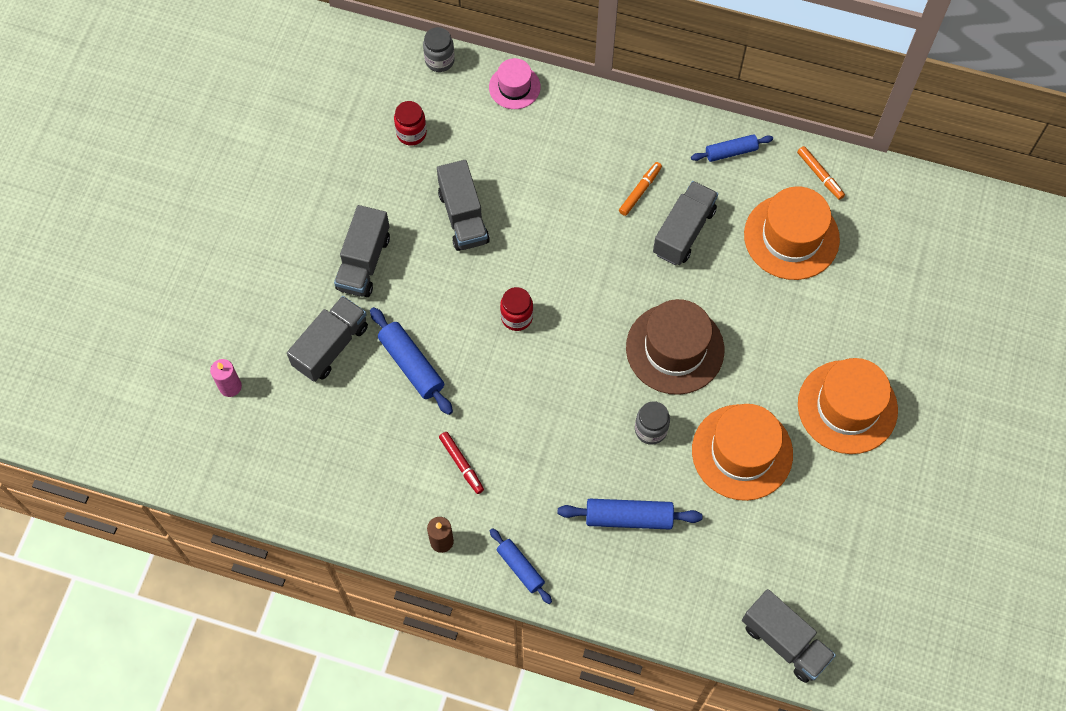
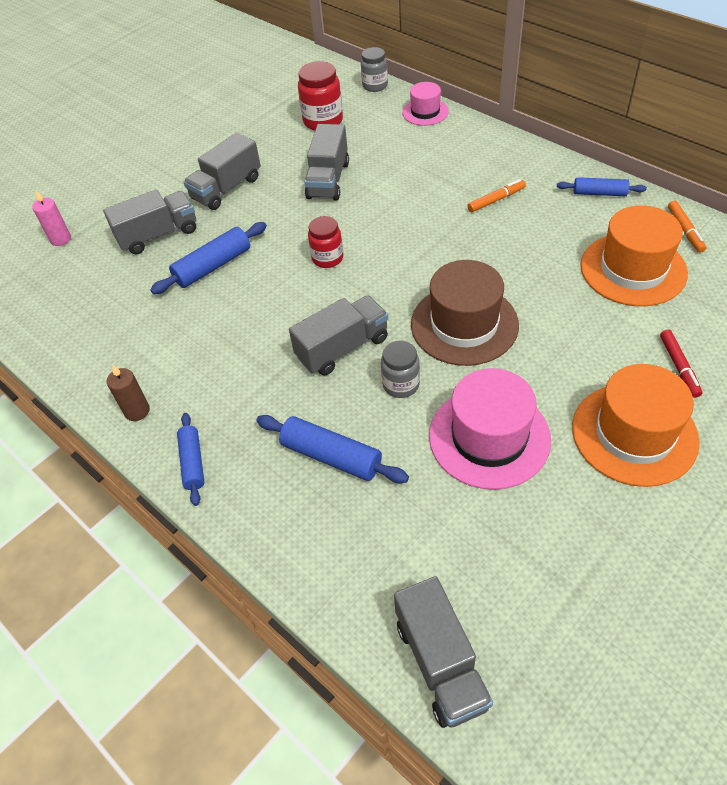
camera: 30 degrees right, 15 degrees down
(411, 133) = (323, 121): red jar -> red jar, size x1.50
(411, 365) = (213, 266): blue rolling pin -> blue rolling pin turned 60 degrees clockwise
(461, 464) = (201, 354): red marker -> red marker (679, 366)
(684, 231) = (522, 238): grey truck -> grey truck (342, 348)
(742, 452) = (489, 437): orange hat -> pink hat

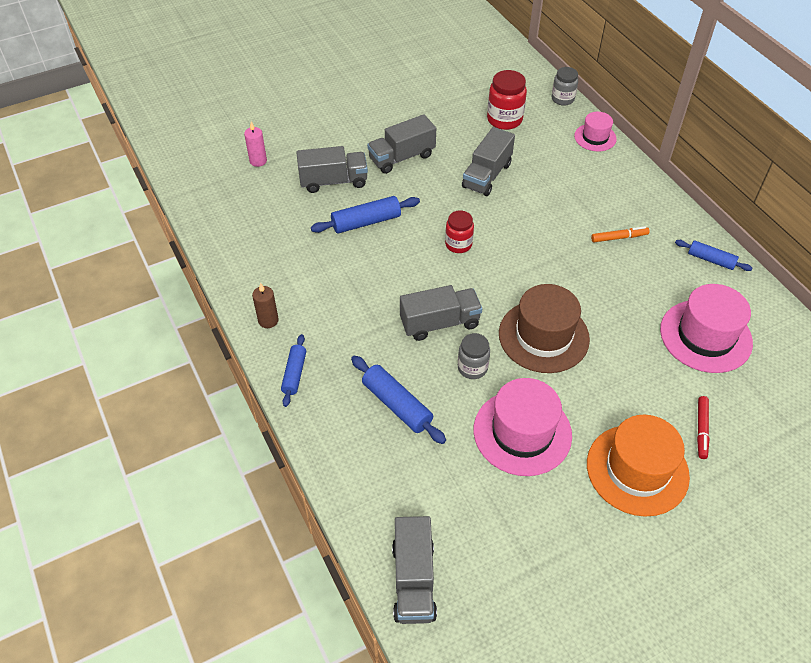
camera: 15 degrees right, 0 degrees up
(633, 269) = (705, 336): orange hat -> pink hat
(685, 230) = (768, 317): orange marker -> none

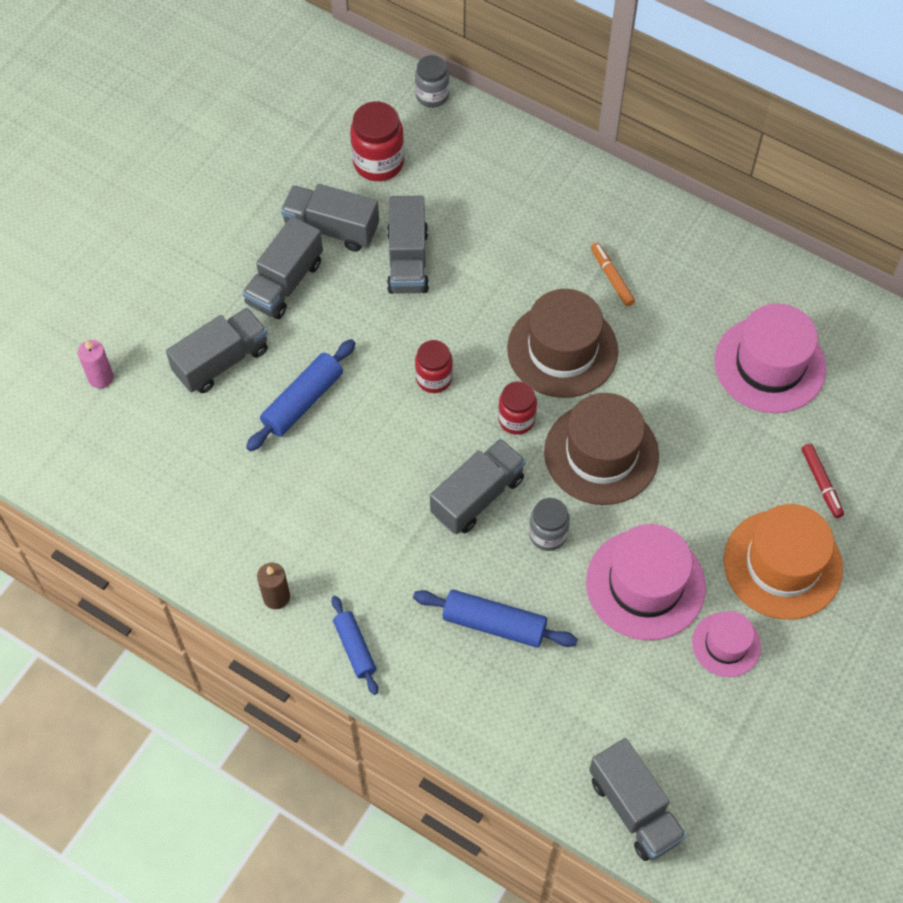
camera: 30 degrees left, 10 degrees up
(451, 141) = (331, 228): none -> grey truck
(497, 290) = (516, 419): none -> red jar
(557, 264) = (562, 350): none -> brown hat
(595, 137) = (505, 140): pink hat -> pink hat (726, 644)
(619, 237) = (611, 277): orange marker -> orange marker turned 75 degrees counterclockwise
(711, 260) = (726, 259): blue rolling pin -> none

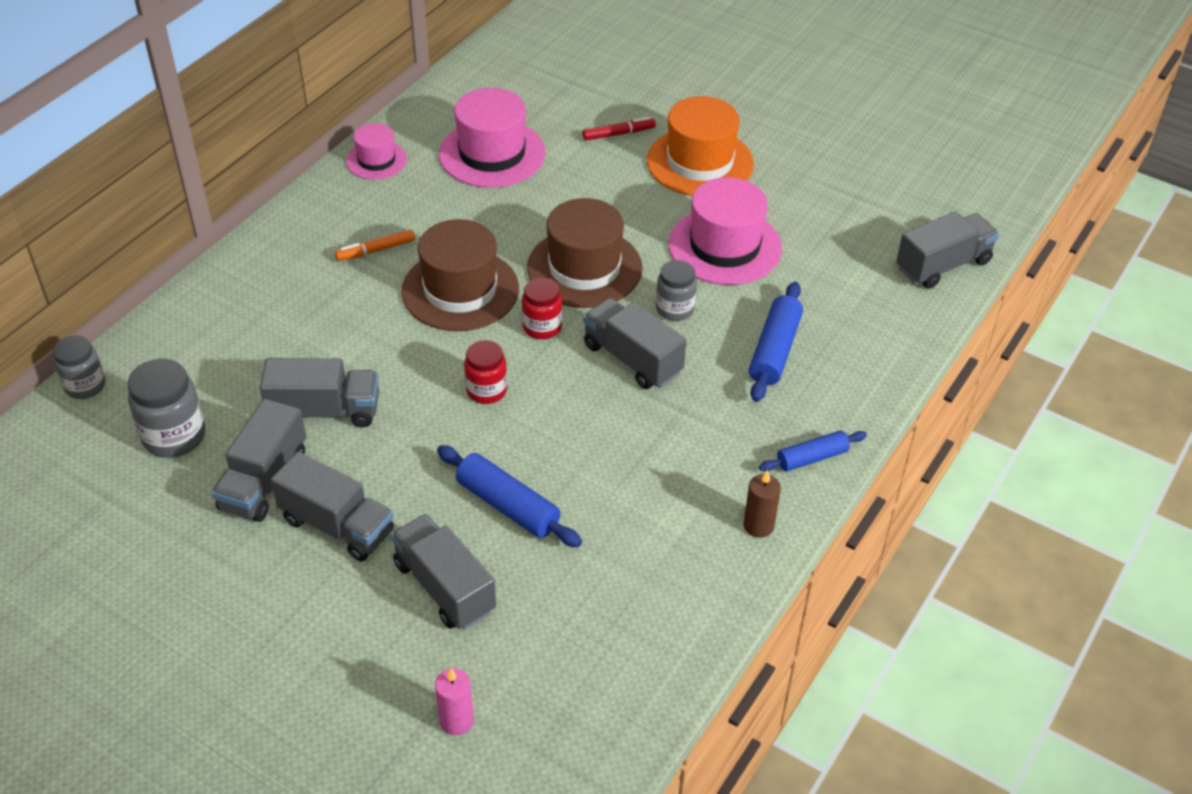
camera: 90 degrees left, 15 degrees down
(378, 163) = (174, 436): red jar -> grey jar
(726, 644) = (780, 201): pink hat -> pink hat (376, 160)

